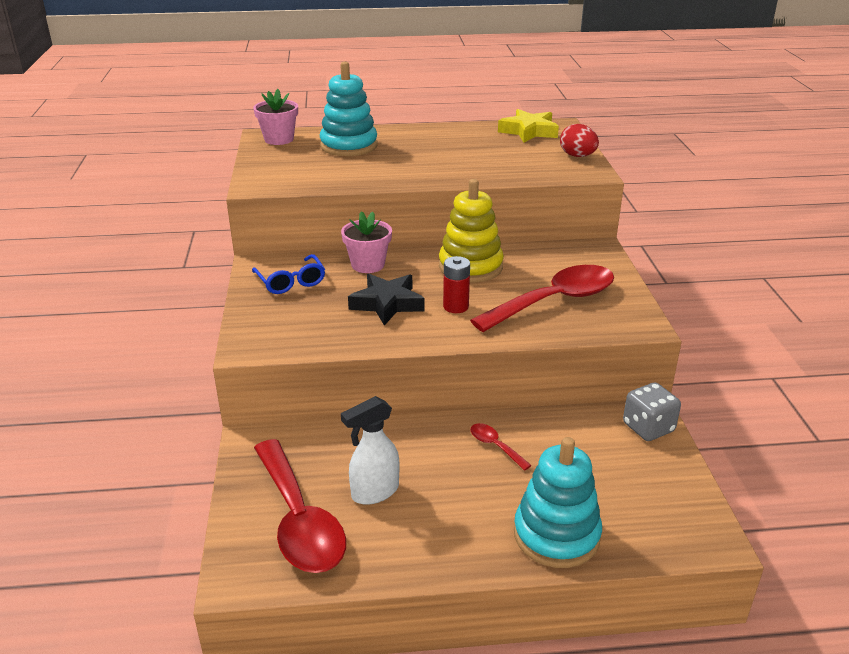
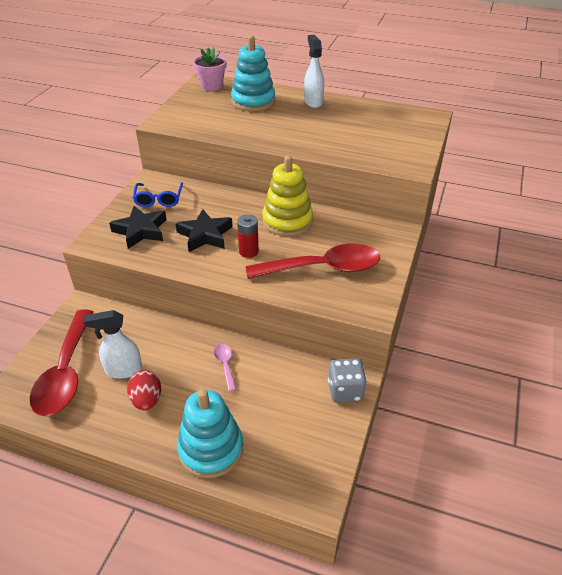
camera: 25 degrees right, 10 degrees up
(300, 319) = (141, 231): none -> black star
(368, 265) = (219, 199): pink flower pot -> none
(420, 134) = (313, 102): none -> white spray bottle
(495, 446) = (225, 365): red spoon -> pink spoon
(529, 131) = (399, 116): yellow star -> none
(577, 156) = (416, 148): red egg -> red egg (147, 400)

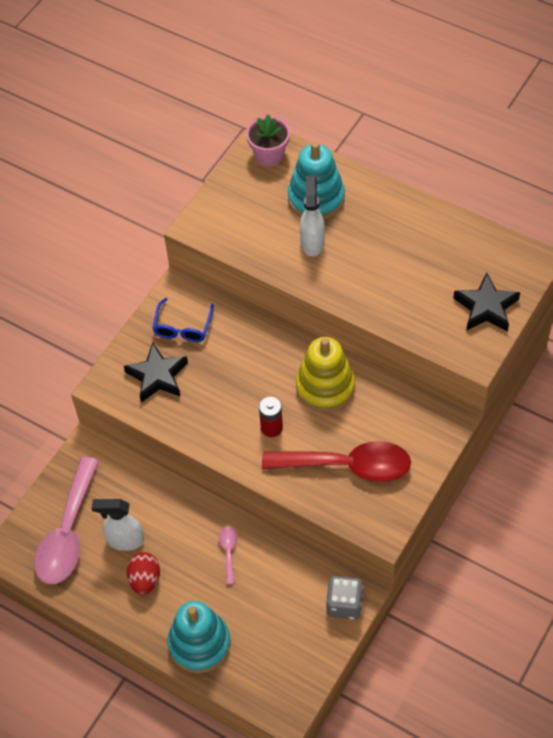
camera: 15 degrees right, 15 degrees up
(66, 372) = (68, 532): red spoon -> pink spoon
(205, 235) = (228, 394): black star -> black star (486, 307)
(313, 102) = (392, 210): white spray bottle -> white spray bottle (312, 242)

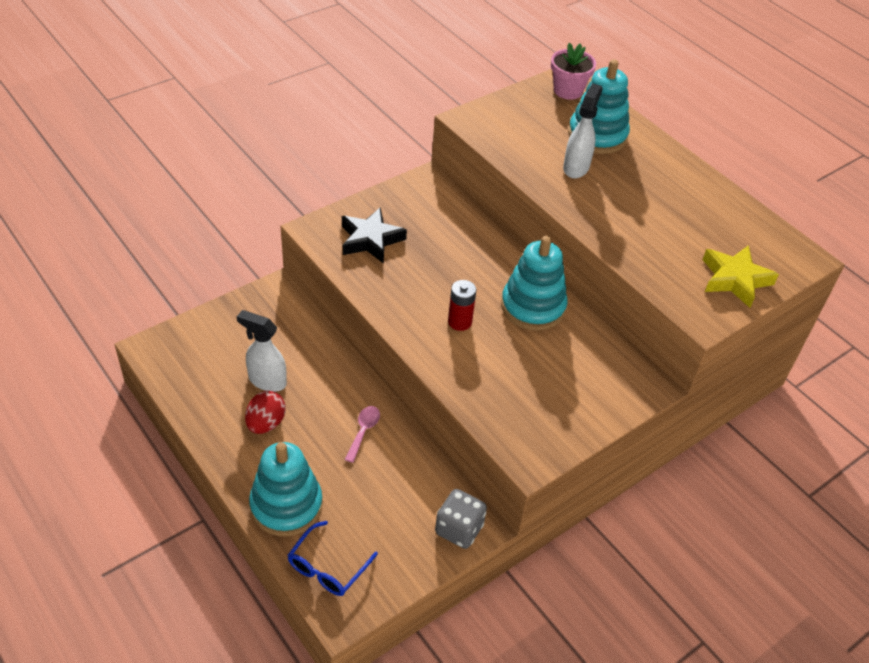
camera: 15 degrees right, 10 degrees down
(68, 532) = (216, 353): pink spoon -> none
(183, 327) = (417, 210): blue glasses -> blue glasses (327, 567)
(325, 387) = (533, 307): yellow stacking toy -> turquoise stacking toy
(347, 466) = (521, 384): red spoon -> none
(486, 307) = (735, 279): black star -> yellow star

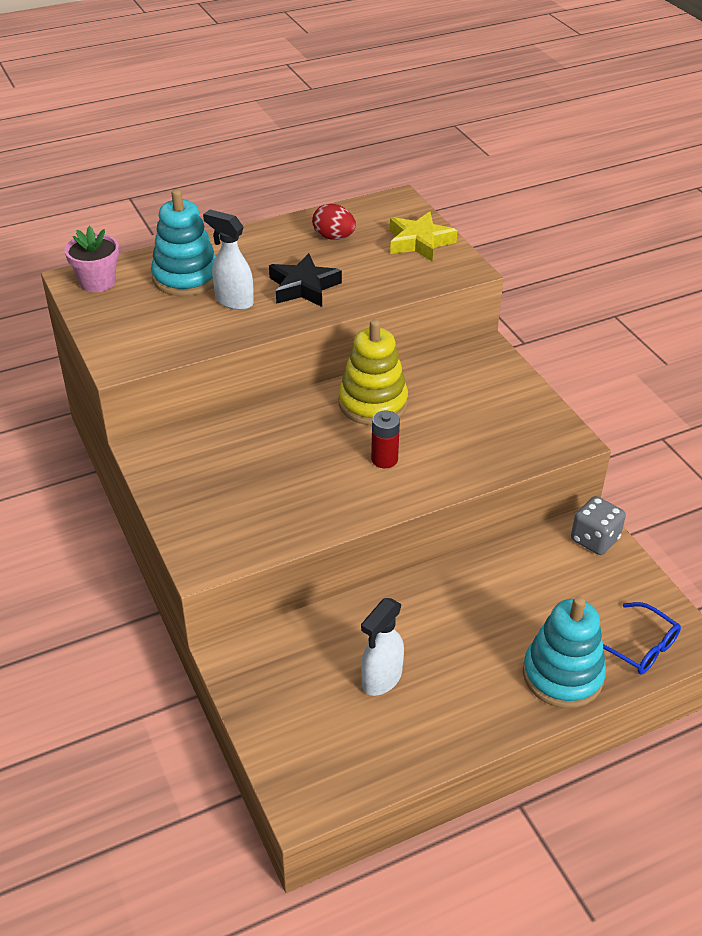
camera: 75 degrees left, 5 degrees down
(266, 423) = (446, 685): red egg -> red egg (334, 237)
(363, 431) = (468, 597): pink spoon -> none
(370, 240) = (236, 514): black star -> black star (303, 287)
(533, 307) = (373, 403): turquoise stacking toy -> yellow stacking toy

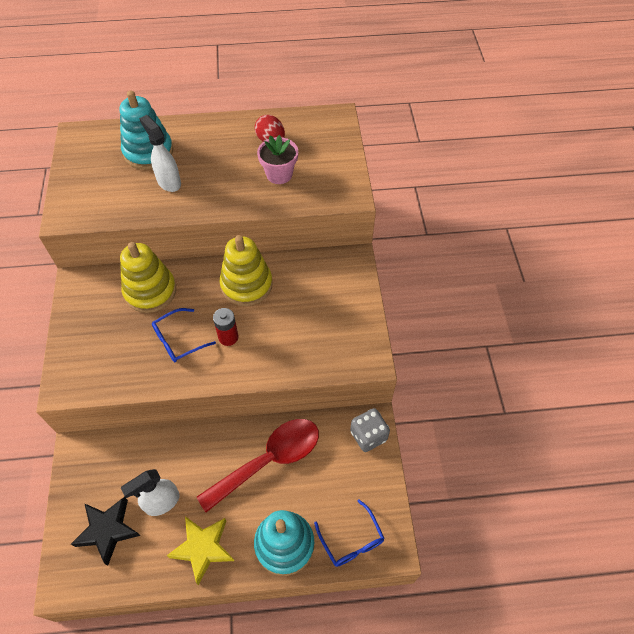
camera: 20 degrees right, 15 degrees up
(97, 282) = (88, 141): pink flower pot -> pink flower pot (279, 174)
(253, 438) = (150, 291): none -> yellow stacking toy
(303, 287) = (224, 182): black star -> black star (107, 530)
(323, 478) = (178, 340): none -> blue glasses
(419, 242) = (330, 160): yellow star -> yellow star (203, 548)
(490, 597) = (269, 461): none -> red spoon

